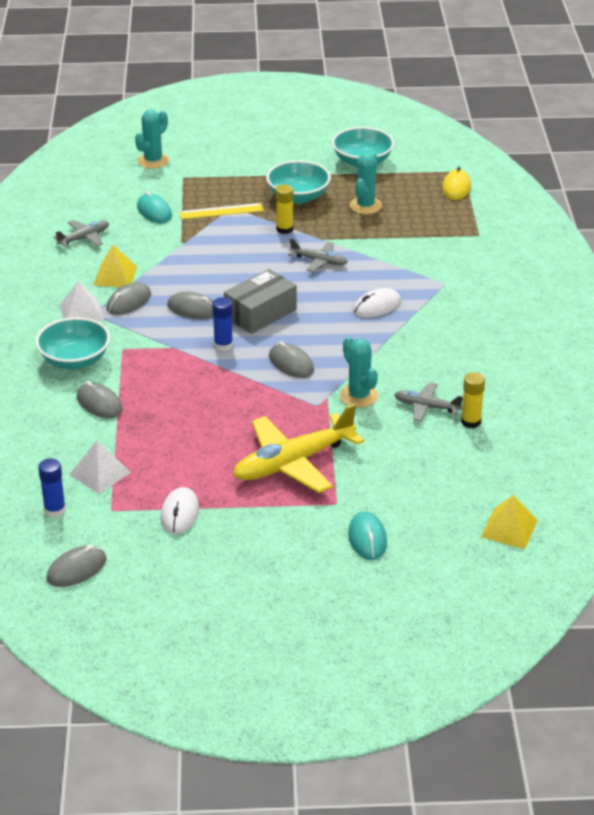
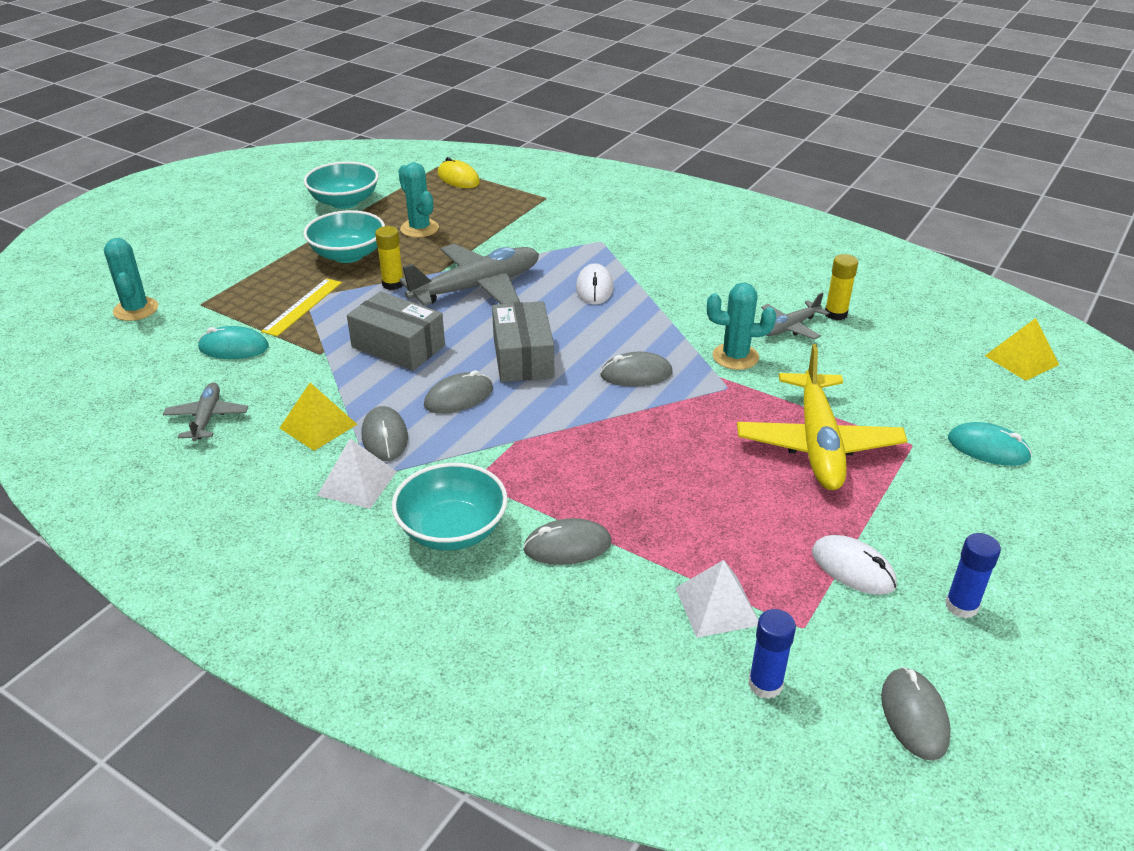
camera: 55 degrees left, 0 degrees up
(219, 264) = (398, 346): none -> grey box
(223, 345) = (553, 404): blue glue stick -> blue glue stick (961, 606)
(319, 261) = (476, 288): grey plane -> grey plane, size x1.95

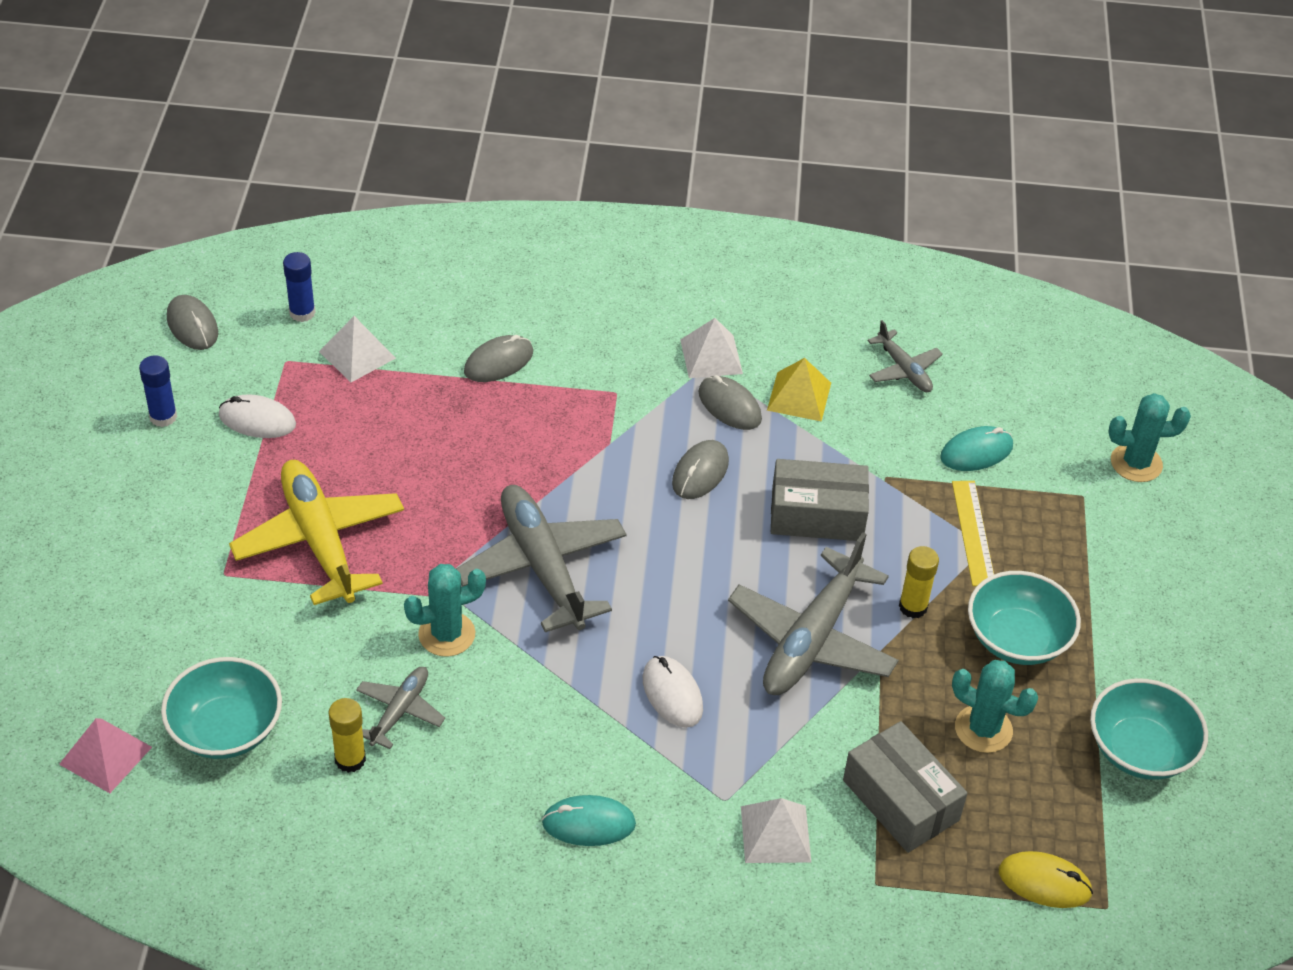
camera: 150 degrees right, 10 degrees up
(136, 309) = (1136, 463): turquoise cactus -> turquoise cactus turned 45 degrees counterclockwise
(452, 530) = (599, 344): turquoise bowl -> turquoise bowl (226, 729)
(523, 357) = (676, 548): grey box -> grey box (901, 800)
(583, 224) = (775, 834): none -> white pyramid
(636, 374) = (543, 567): grey mouse -> grey plane
(988, 448) = (144, 595): turquoise mouse -> turquoise mouse (589, 824)
(1021, 360) = (105, 755): yellow pyramid -> pink pyramid

